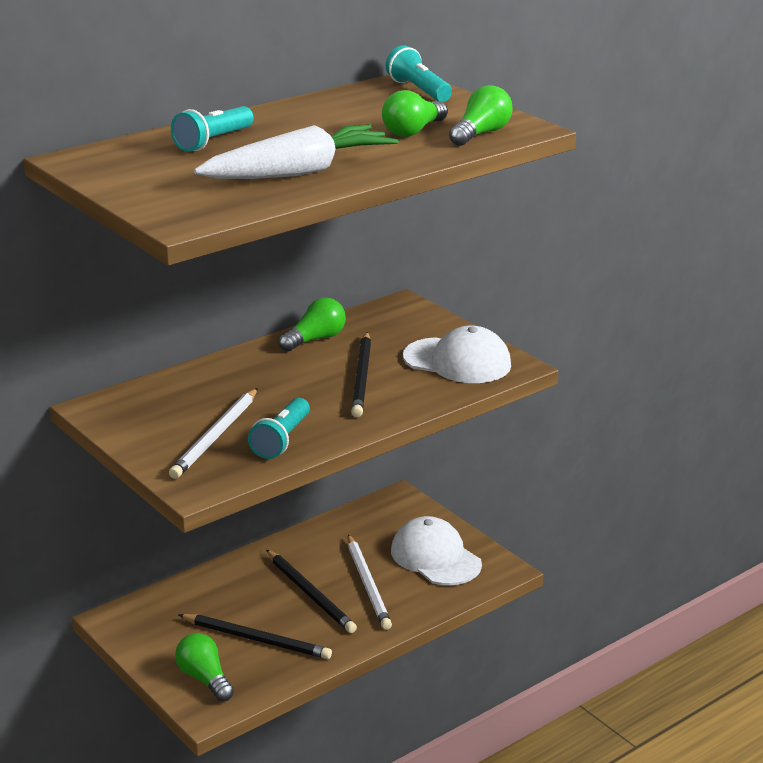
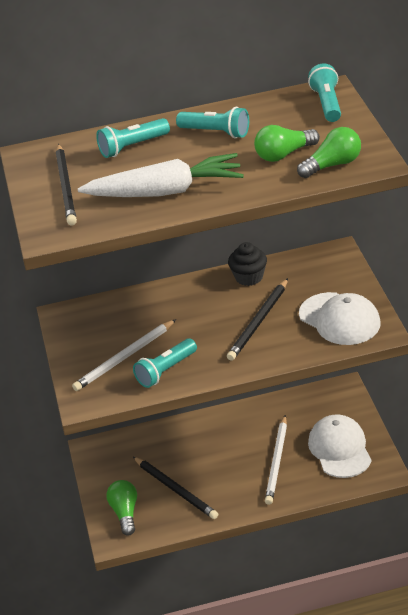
camera: 30 degrees right, 10 degrees up
(309, 122) = (216, 132): none -> turquoise flashlight
(310, 594) = (232, 460): black pencil -> black pencil (66, 187)
(315, 339) = (249, 277): green light bulb -> black cupcake

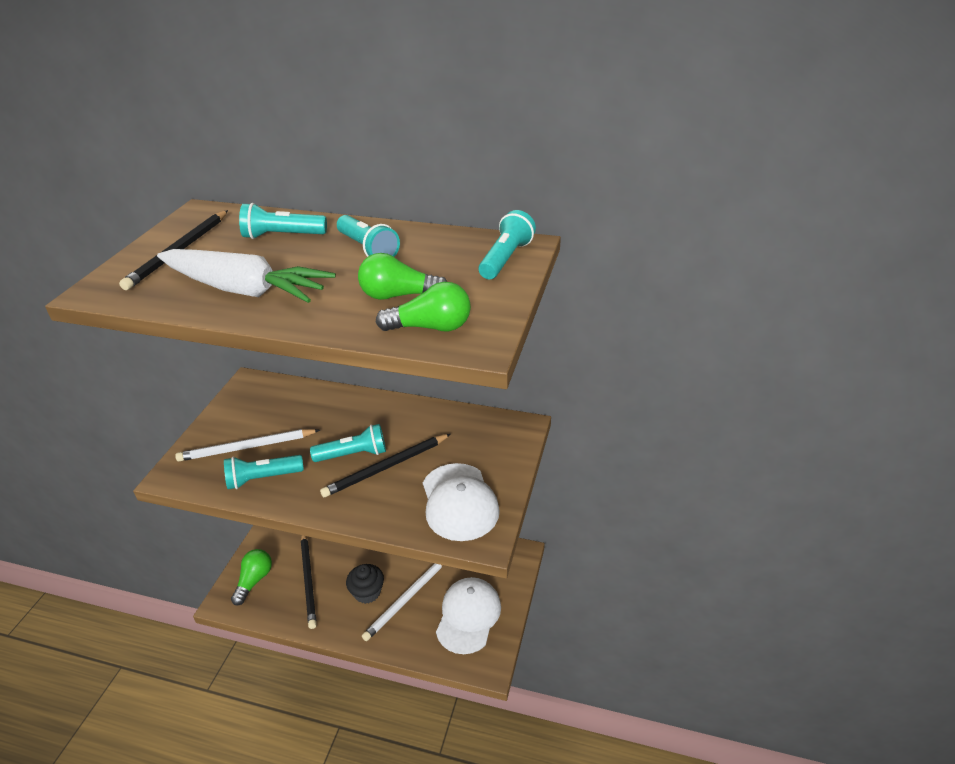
camera: 25 degrees right, 0 degrees up
(222, 325) = (353, 454): none -> turquoise flashlight
(249, 277) = (422, 417): black cupcake -> black cupcake (367, 592)

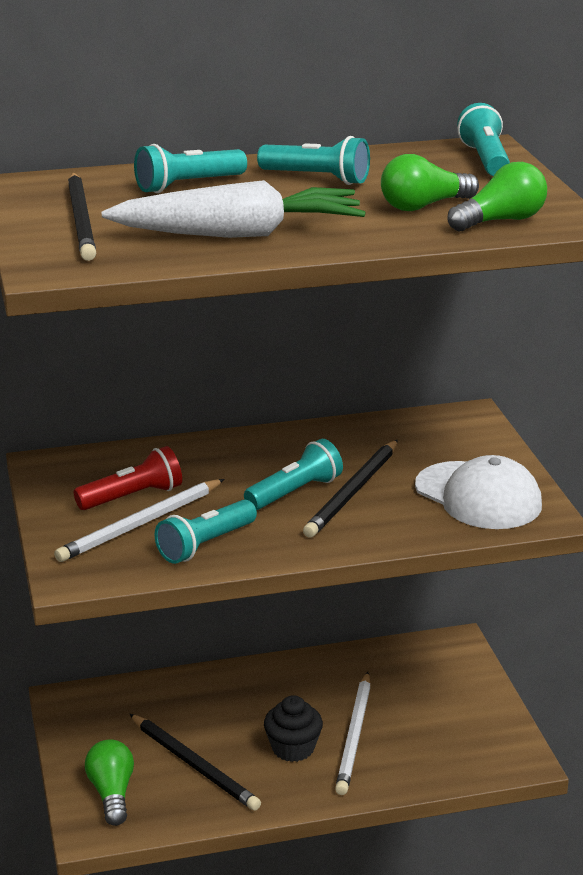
camera: 30 degrees left, 10 degrees down
(265, 424) = (133, 497): none -> red flashlight
(468, 616) = (452, 724): white cap -> none

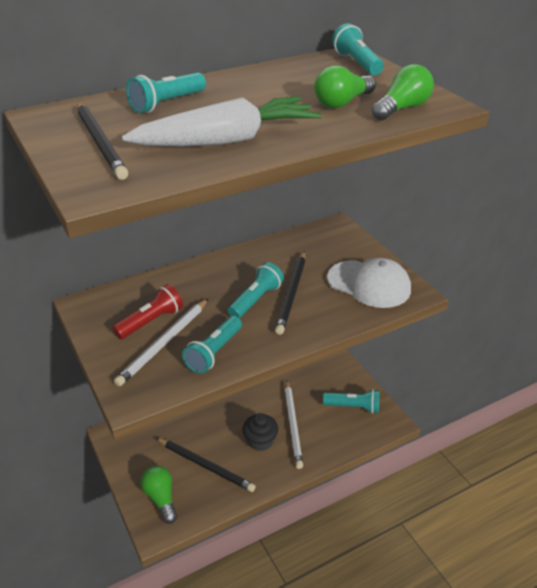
camera: 15 degrees left, 10 degrees up
(317, 178) = (255, 88): turquoise flashlight -> turquoise flashlight (353, 407)

